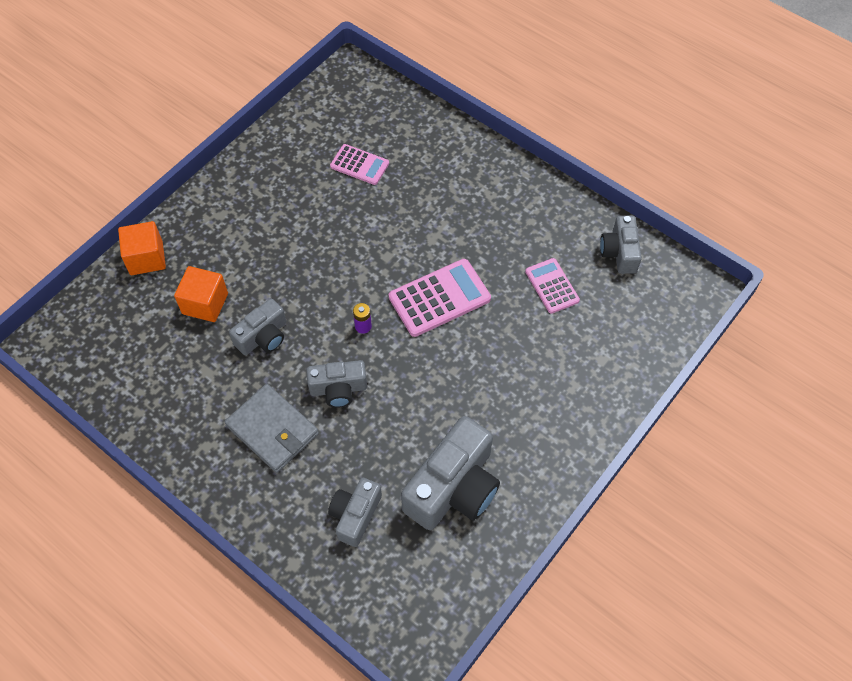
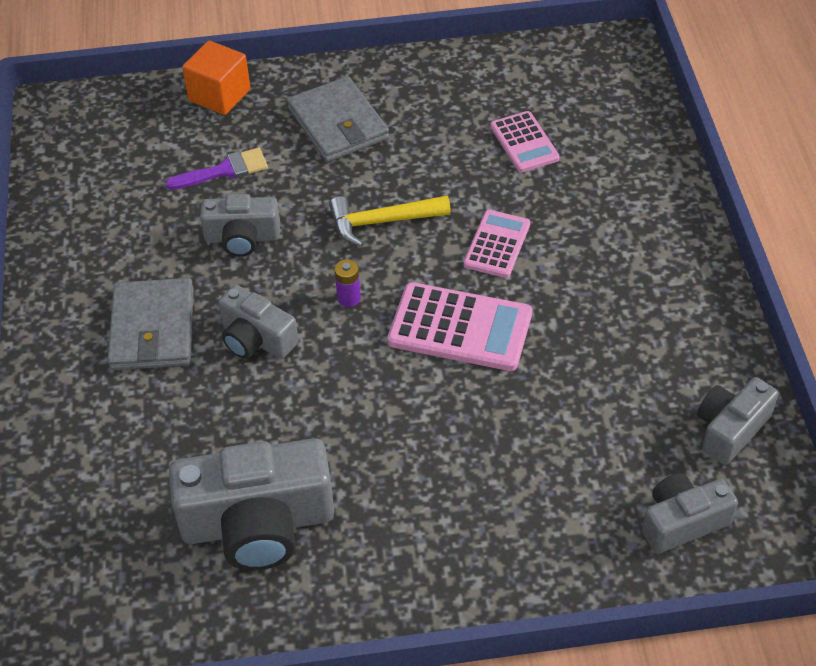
camera: 45 degrees right, 10 degrees down
(205, 303) = (224, 170): orange cube -> purple brush
(241, 226) = (338, 124): none -> grey wallet
(332, 268) = (382, 222): none -> yellow hammer
(355, 515) = (135, 468): grey camera -> grey camera (682, 522)
(552, 286) = (603, 406): pink calculator -> pink calculator (497, 244)

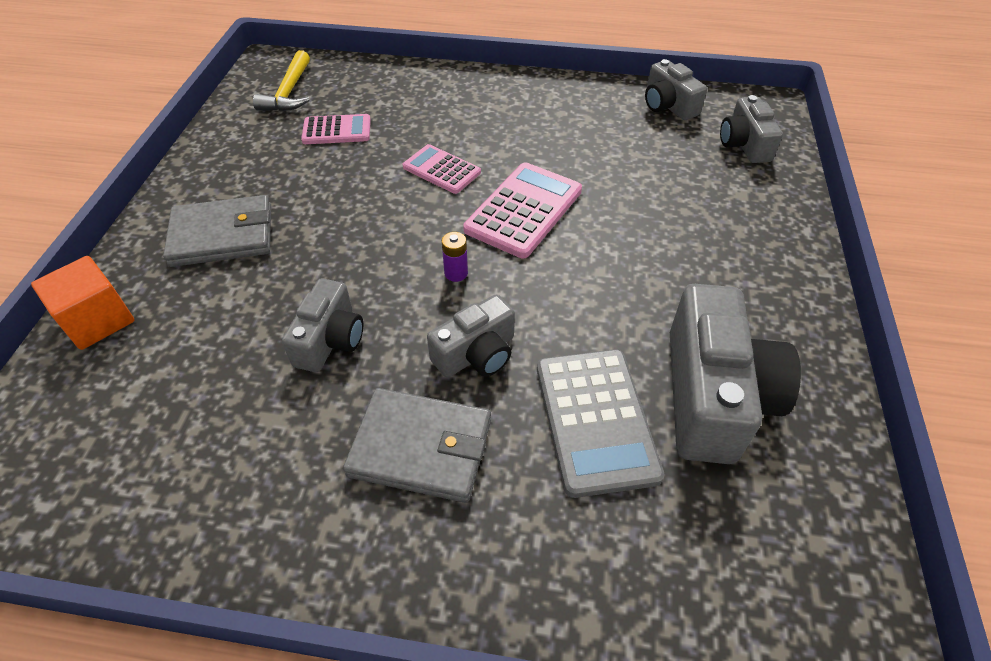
camera: 75 degrees left, 0 degrees up
(207, 438) = (595, 420): none -> grey calculator
(224, 170) = (220, 337): purple brush -> none
(382, 222) = (373, 232): yellow hammer -> yellow hammer (289, 92)

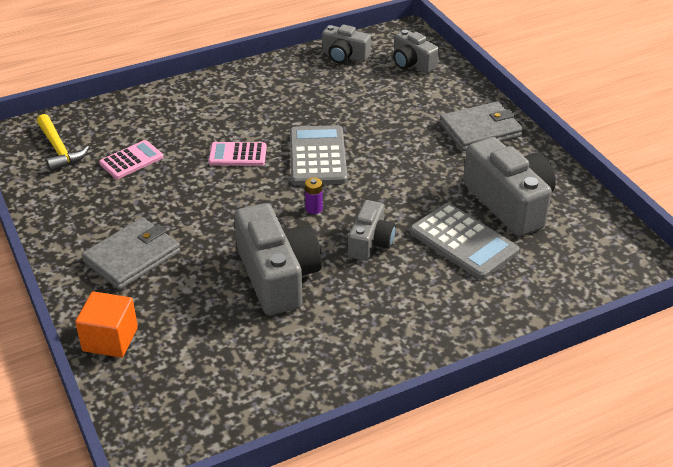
camera: 35 degrees left, 10 degrees down
(330, 340) = (277, 276): grey camera -> grey camera, size x1.74
(421, 447) = (387, 297): grey wallet -> grey wallet (480, 130)
(524, 210) = (317, 156): pink calculator -> grey calculator

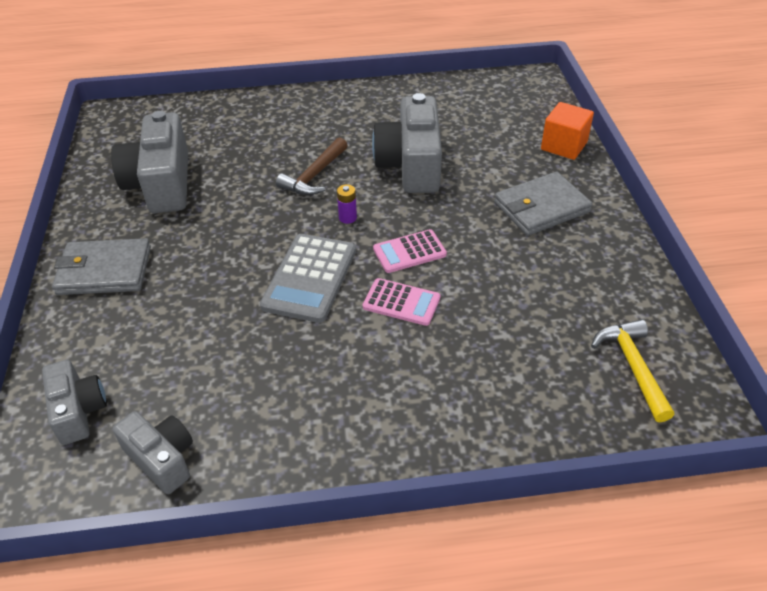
camera: 160 degrees left, 5 degrees up
(131, 160) = (535, 325): pink calculator -> pink calculator (409, 252)
(370, 242) = (314, 175): grey camera -> brown hammer
(463, 242) = (234, 160): grey calculator -> none

